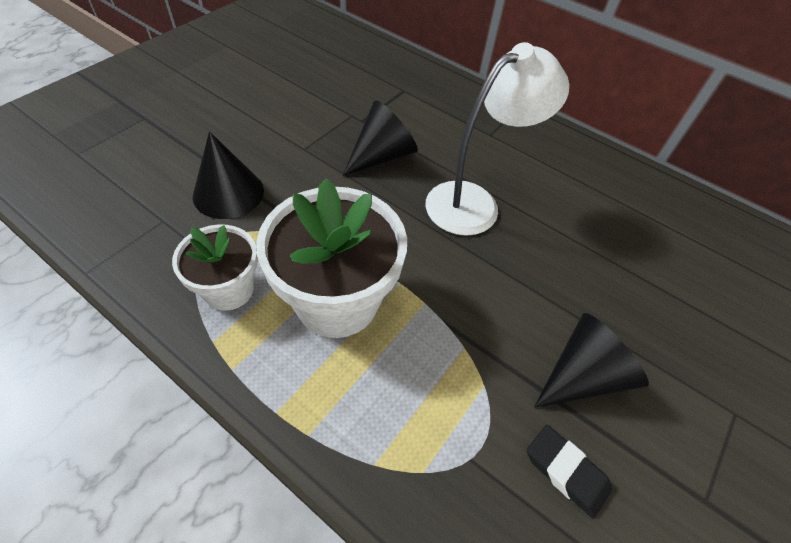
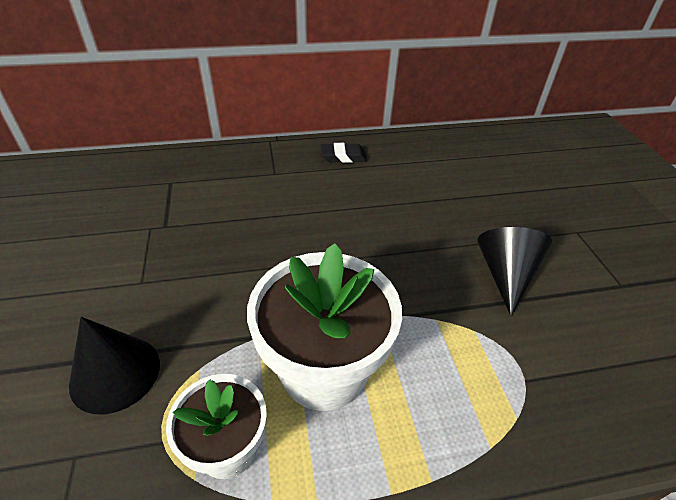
camera: 45 degrees left, 10 degrees down
(382, 156) = (217, 241): black cone -> none
(474, 202) = (322, 224): white lamp -> none
(566, 471) = (566, 335): black eraser -> black eraser (343, 156)

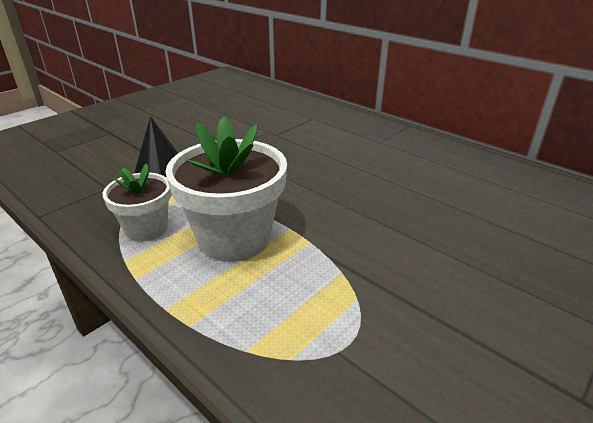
camera: 55 degrees right, 10 degrees down
(343, 156) = (449, 157): black eraser -> none
(505, 275) = (452, 295): black cone -> none

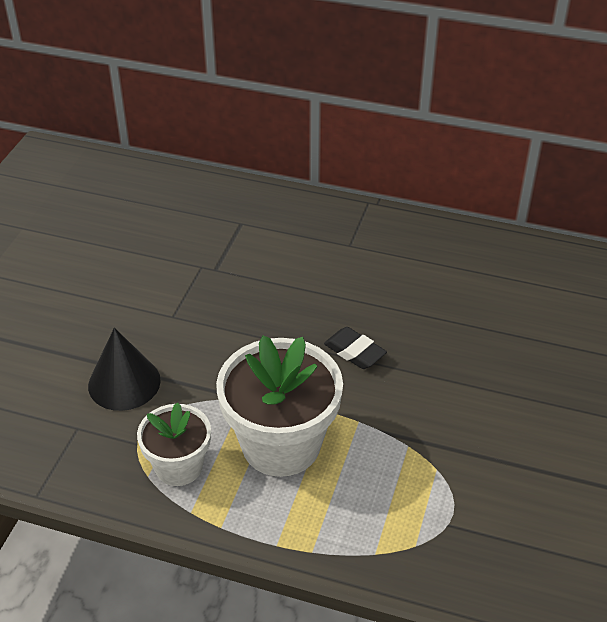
camera: 25 degrees left, 10 degrees up
(340, 198) = (354, 352): none -> black eraser

